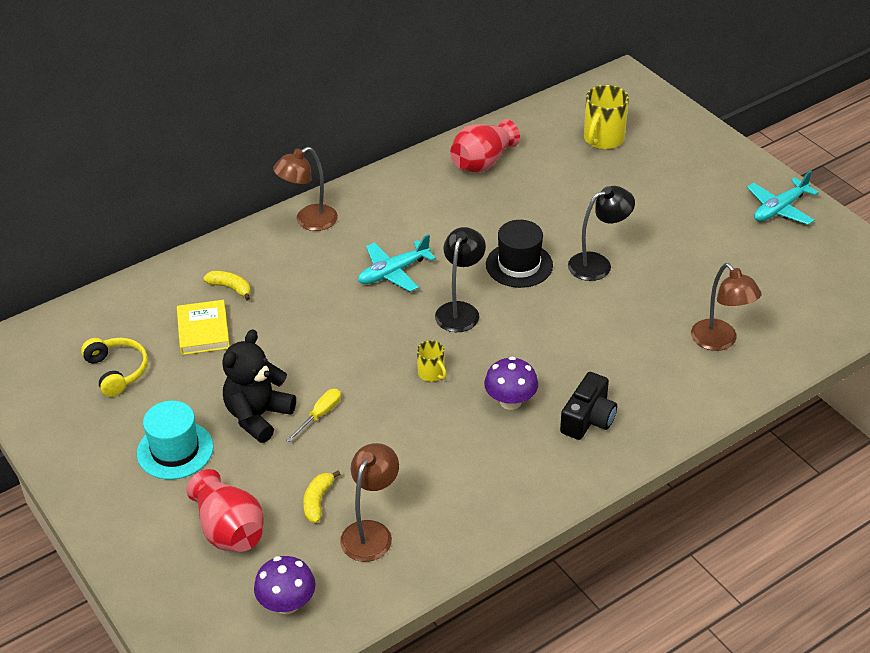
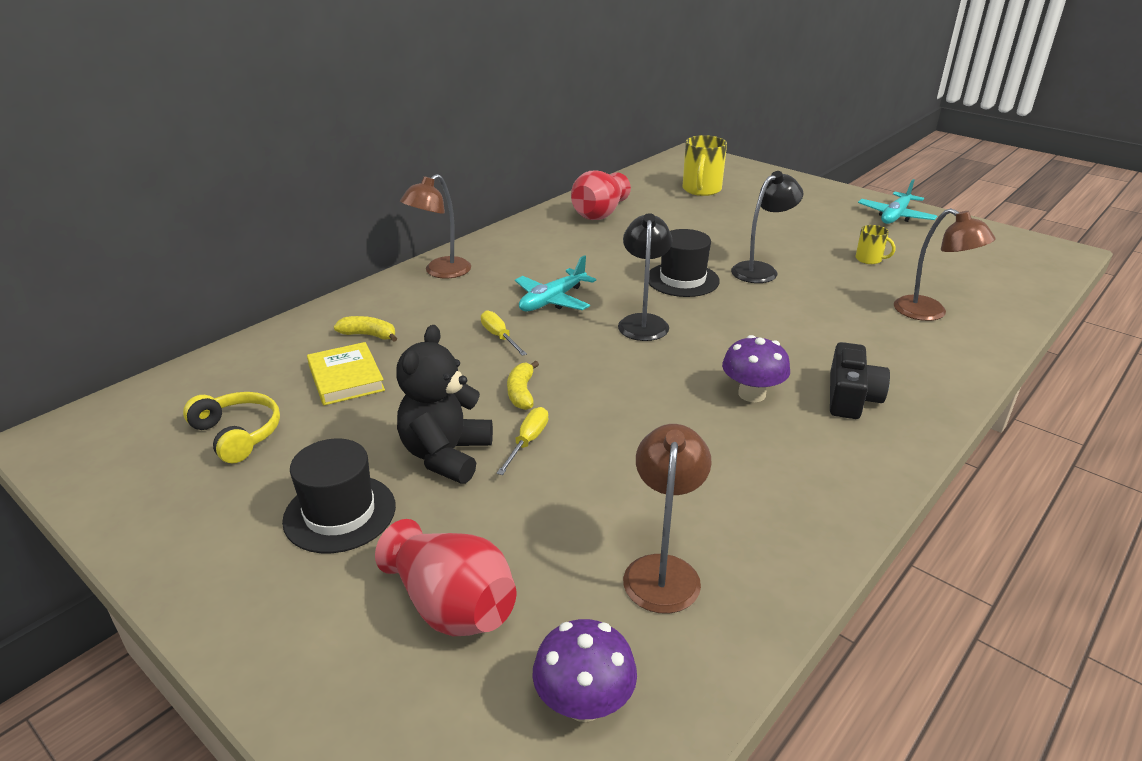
camera: 15 degrees left, 10 degrees down
(175, 450) = (340, 513): turquoise hat -> black hat
(318, 501) = (568, 543): yellow banana -> yellow banana (521, 393)
(334, 307) = (499, 337): none -> yellow screwdriver
(431, 373) = (644, 381): yellow mug -> yellow mug (869, 259)

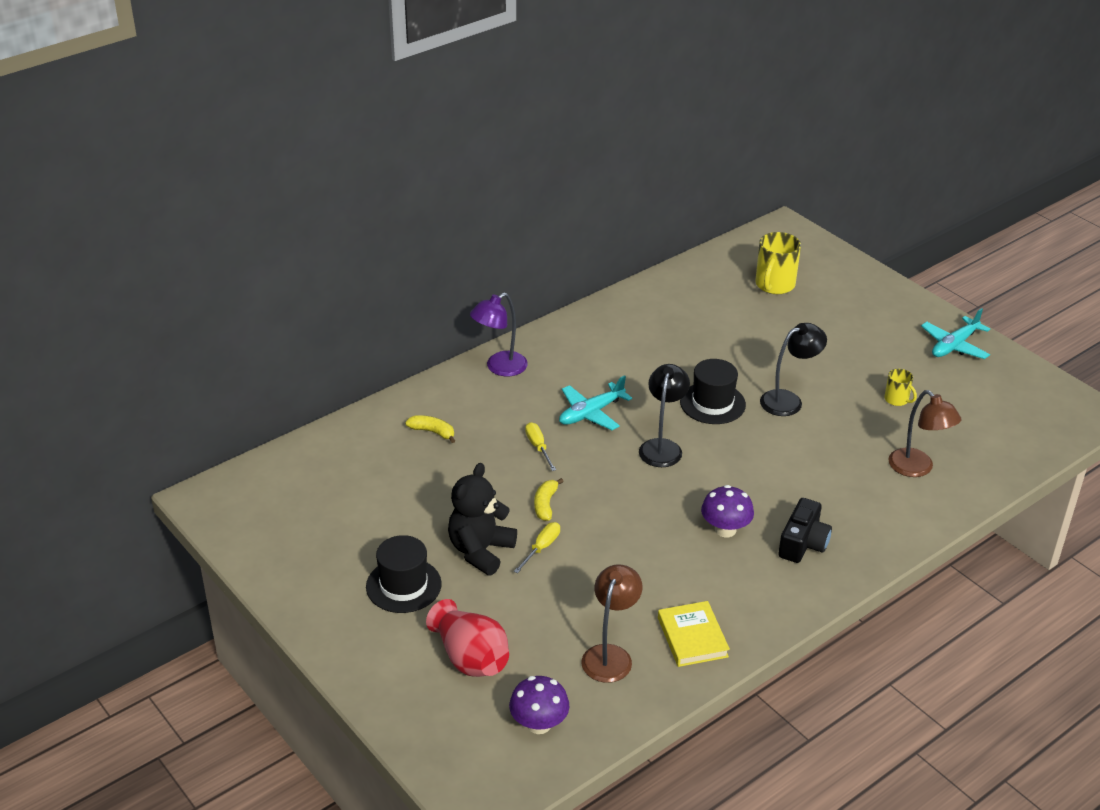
camera: 10 degrees right, 5 degrees up
(237, 434) = (332, 513): yellow headphones -> none
(346, 378) = (412, 473): yellow book -> yellow book (692, 637)
(440, 272) = (499, 368): brown lamp -> purple lamp
(599, 214) = (661, 309): red vase -> none

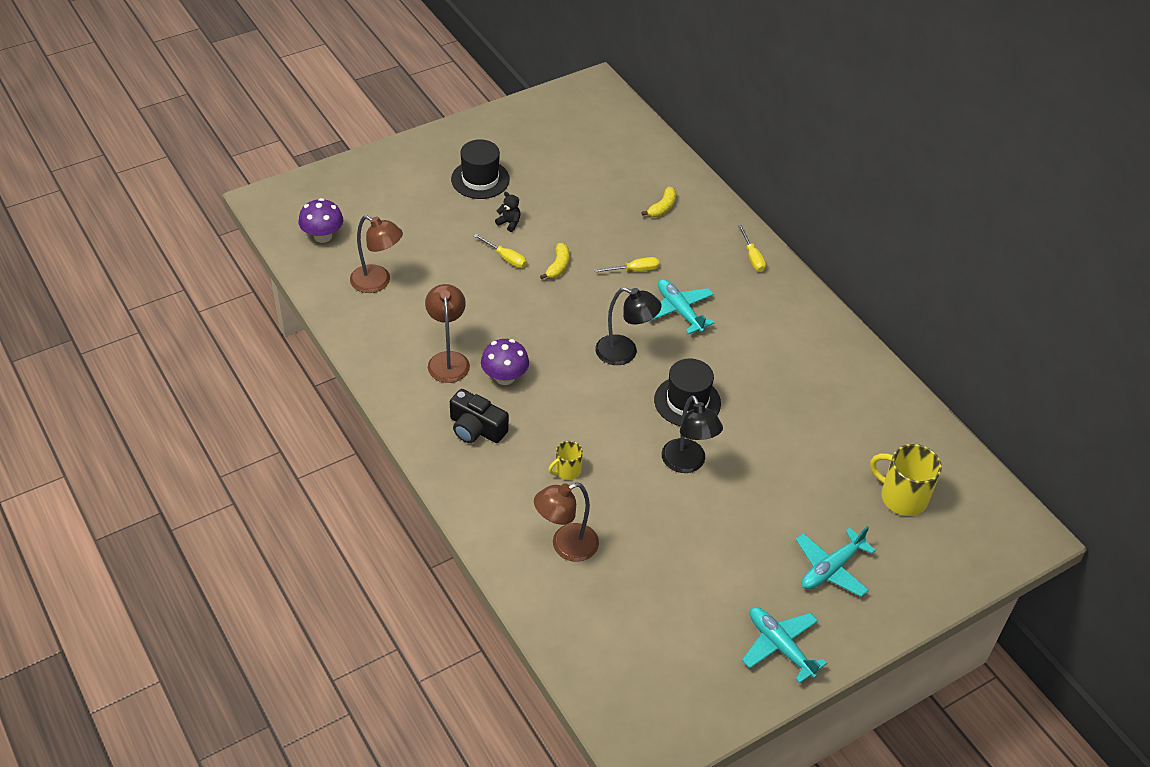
camera: 95 degrees right, 10 degrees up
(470, 658) = (397, 207): red vase -> none
(480, 551) = (509, 223): black teddy bear -> black teddy bear, size x0.44
(499, 368) = (752, 257): purple lamp -> yellow screwdriver
(545, 504) = (558, 266): yellow banana -> yellow banana turned 90 degrees clockwise
(692, 637) = (383, 333): yellow book -> none
(715, 576) = (448, 360): none -> brown lamp
(865, 321) = (831, 568): none -> turquoise plane
(897, 399) = (681, 560): yellow mug -> yellow mug (567, 471)

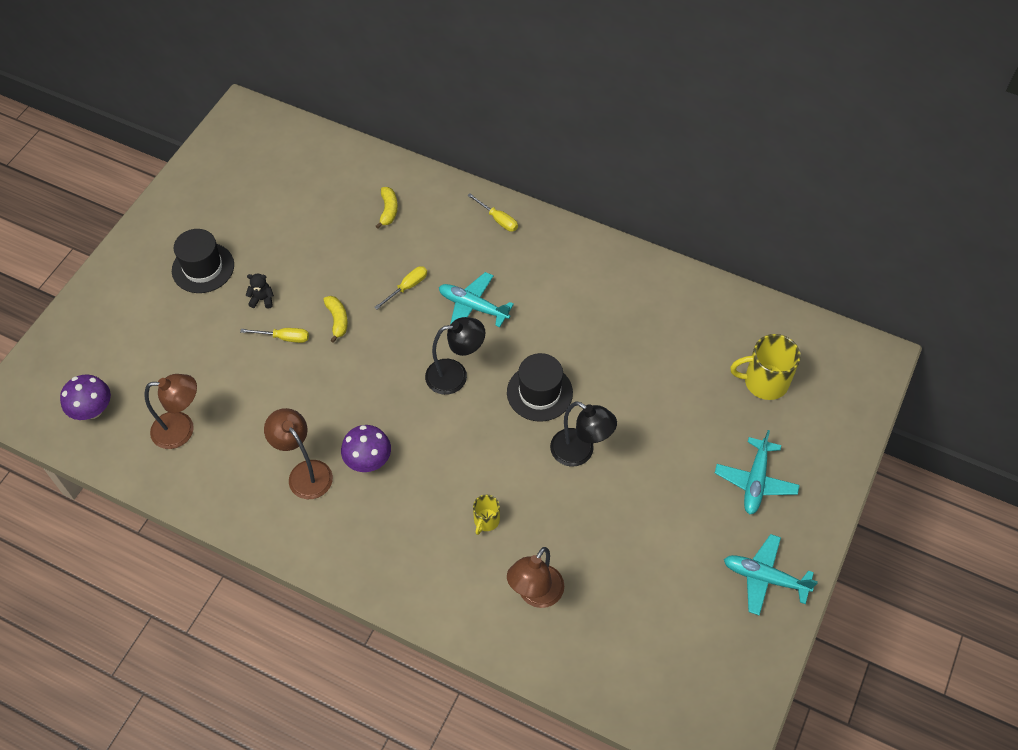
camera: 30 degrees left, 10 degrees up
(476, 428) = (379, 527): black camera -> none

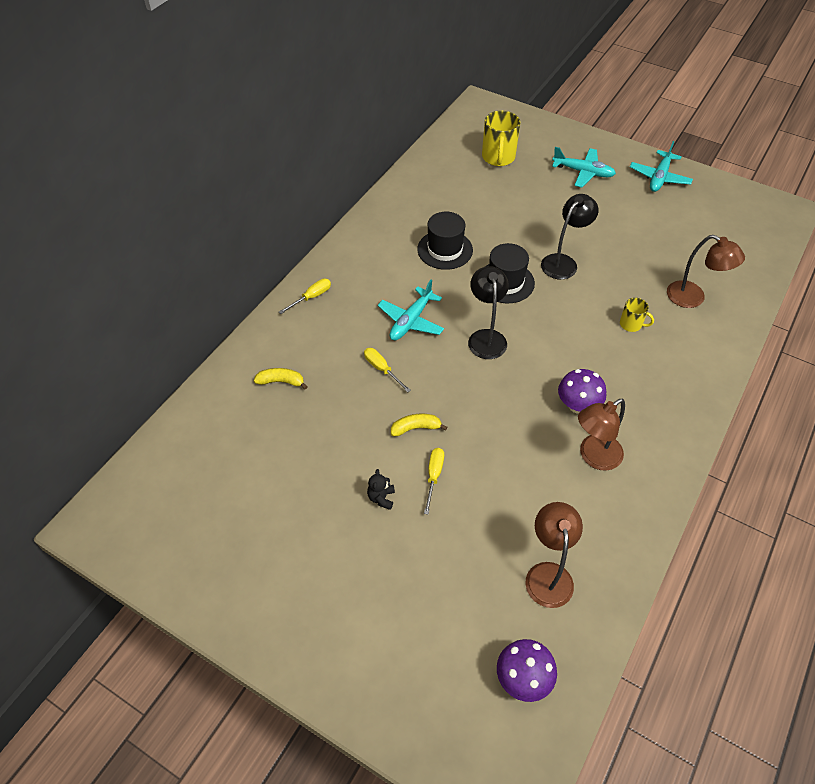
camera: 85 degrees left, 5 degrees down
(203, 268) = (327, 562): black hat -> black hat (445, 250)

